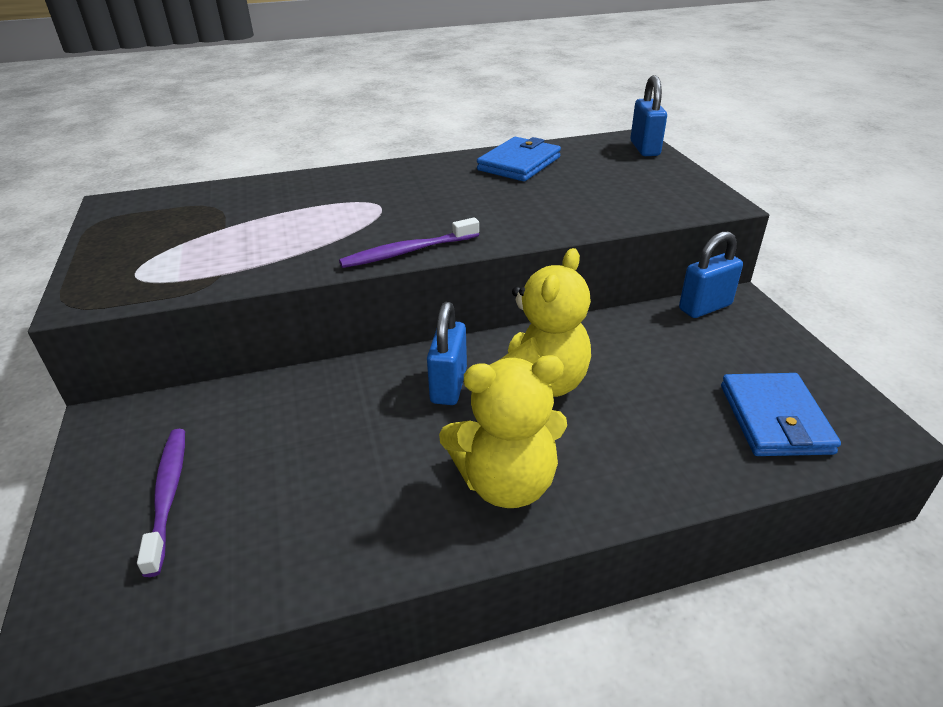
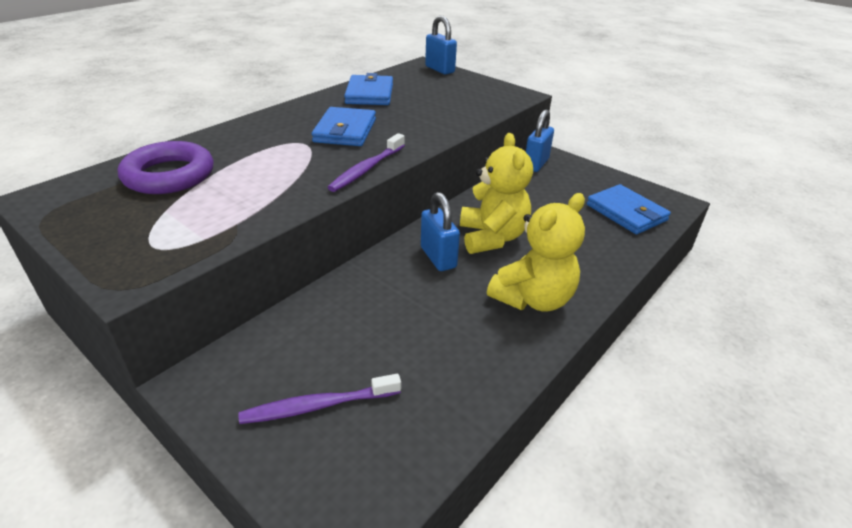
camera: 35 degrees left, 0 degrees up
(168, 495) = (318, 406): purple toothbrush -> purple toothbrush turned 60 degrees counterclockwise
(226, 208) = (169, 175): none -> purple ring
(439, 201) = (345, 131): none -> blue wallet

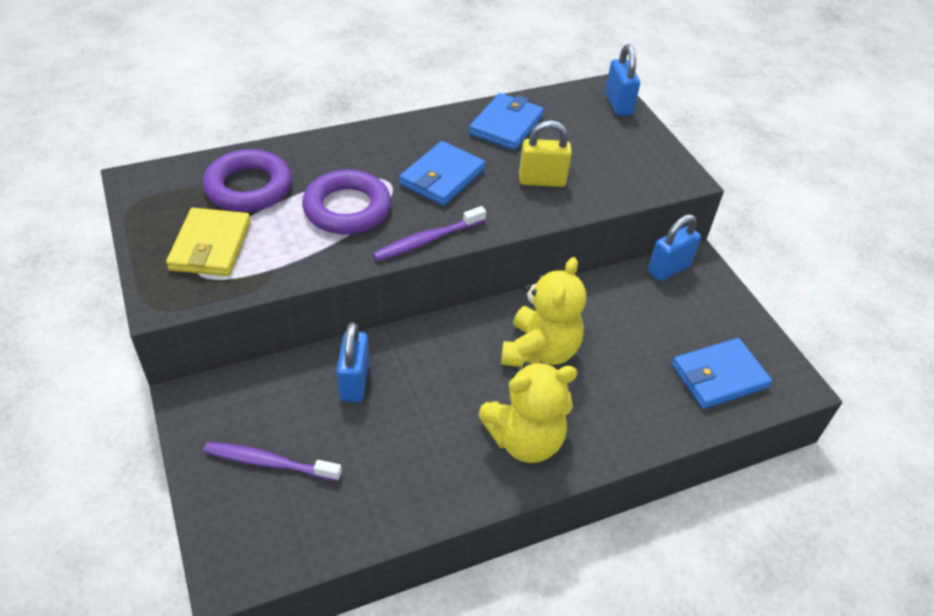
camera: 25 degrees right, 10 degrees up
(156, 224) = (210, 246): none -> yellow wallet
(278, 167) = (347, 209): none -> purple ring
(425, 116) = (542, 181): none -> yellow padlock
(438, 257) = (467, 355): blue padlock -> blue padlock (354, 382)
(626, 212) = (719, 376): blue wallet -> blue wallet turned 75 degrees clockwise

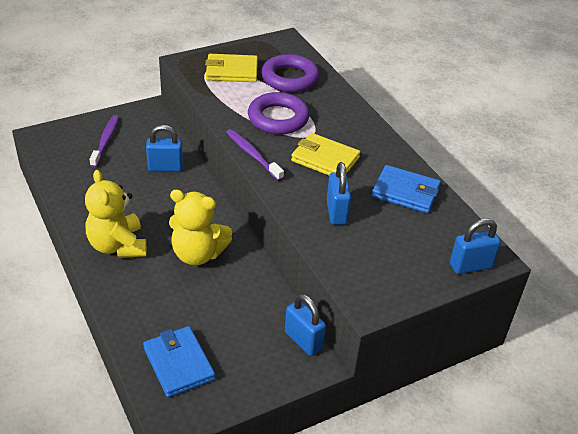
camera: 85 degrees right, 5 degrees down
(442, 177) = (325, 159): blue wallet -> yellow wallet
(542, 181) = (336, 212): yellow padlock -> blue padlock

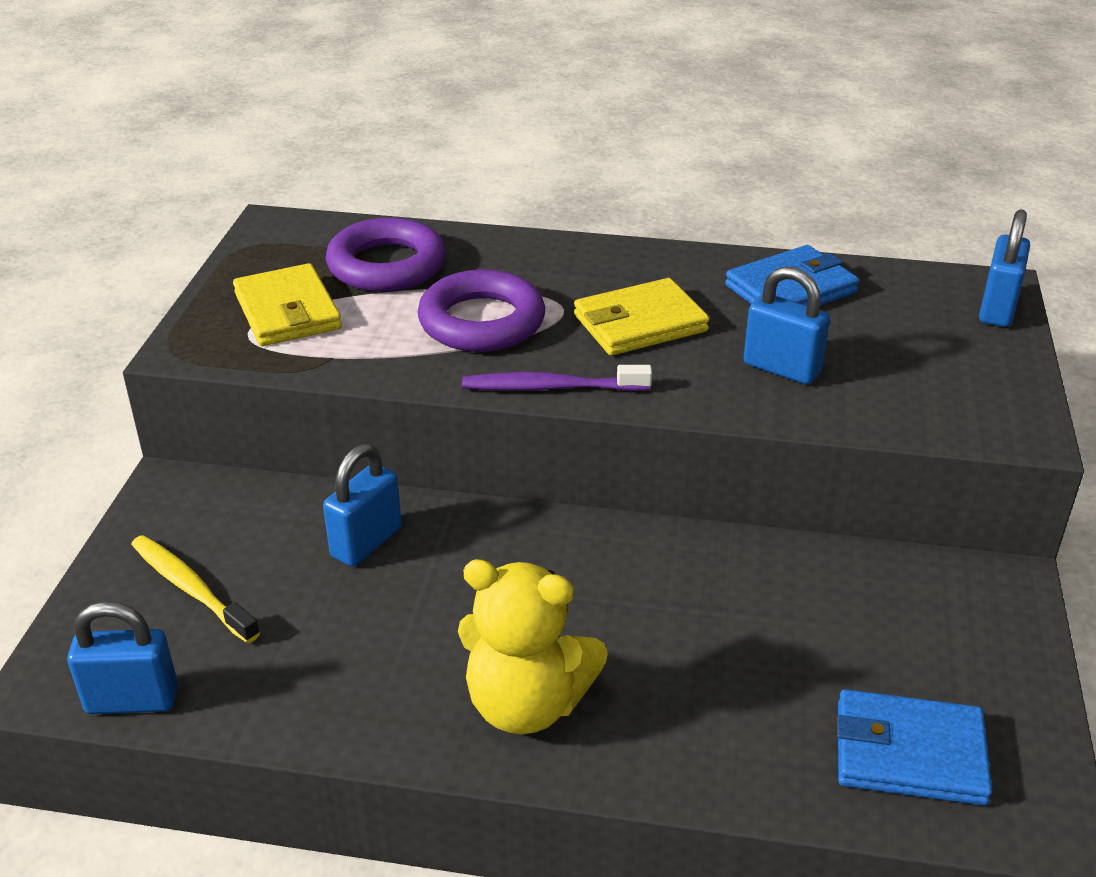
camera: 50 degrees left, 5 degrees down
(105, 141) = (191, 588): purple toothbrush -> yellow toothbrush
(198, 254) = (645, 604): yellow teddy bear -> none
(232, 71) = (287, 311): yellow wallet -> yellow wallet turned 60 degrees counterclockwise
(303, 340) = (949, 574): blue padlock -> blue padlock (132, 700)

